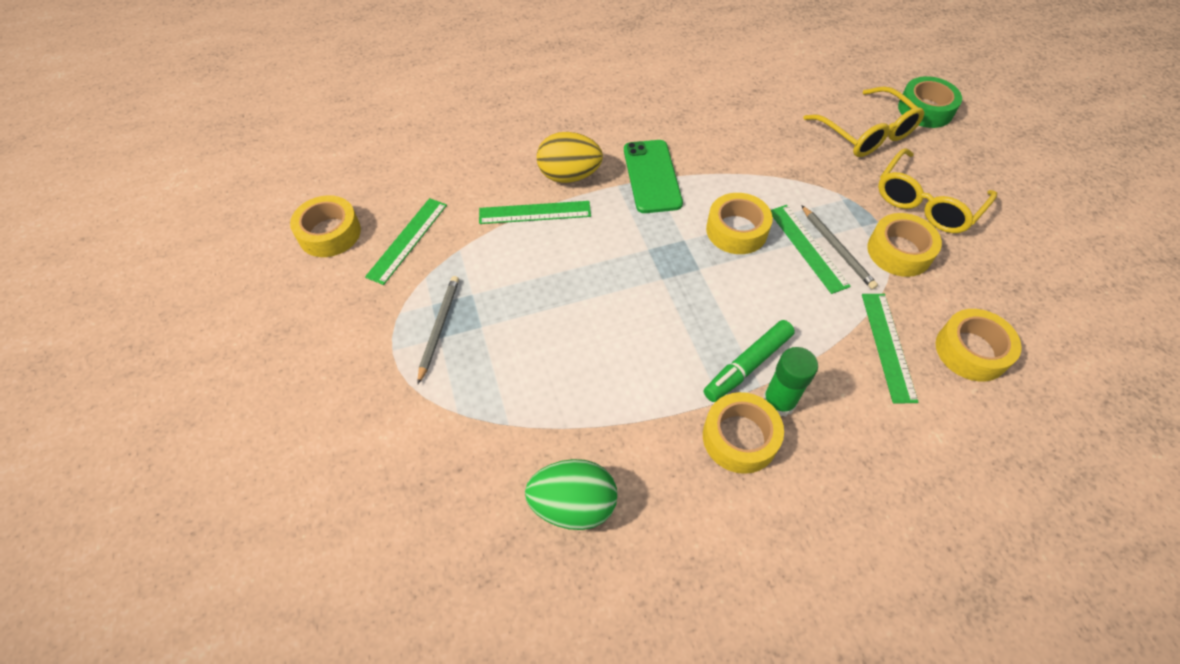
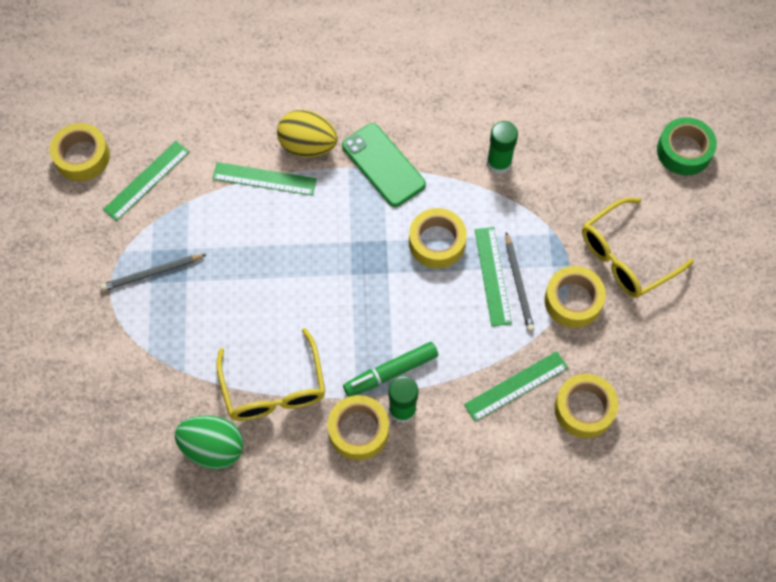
camera: 15 degrees right, 10 degrees up
(439, 328) = (152, 273): grey pencil -> grey pencil turned 135 degrees counterclockwise
(652, 176) = (383, 165): green phone -> green phone turned 45 degrees counterclockwise
(763, 152) = (499, 163): none -> green glue stick
(866, 133) = (610, 165): yellow glasses -> yellow glasses (274, 388)
(888, 346) = (516, 386): green ruler -> green ruler turned 45 degrees clockwise

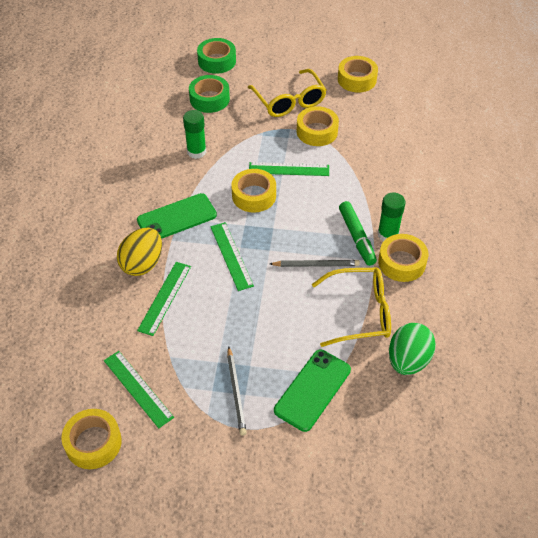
camera: 80 degrees left, 15 degrees down
(163, 349) = (312, 390): none -> green phone
(516, 386) = (377, 170): green ruler -> green ruler (231, 256)
(518, 284) = (298, 156): grey pencil -> grey pencil (316, 265)
(584, 409) = (397, 139): yellow tape -> yellow tape (357, 79)
(602, 158) = (209, 99): none -> green tape

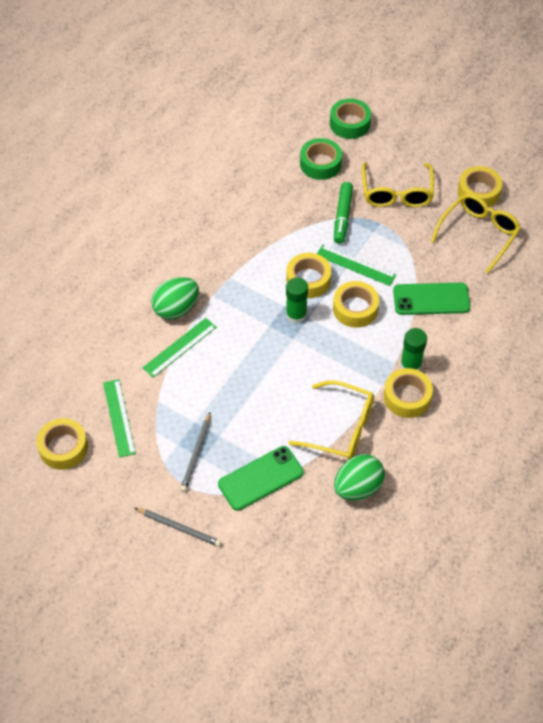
camera: 25 degrees right, 5 degrees up
(142, 264) = (176, 309): yellow egg -> green egg
(177, 218) = (227, 276): green phone -> green phone (431, 299)
(196, 152) = (279, 216): green glue stick -> green glue stick (296, 315)
(231, 256) = (257, 331): green ruler -> none
(316, 265) = (327, 368): grey pencil -> grey pencil (179, 527)
(317, 131) = (405, 235): yellow tape -> yellow tape (355, 309)
(357, 237) = (380, 357): green marker -> green marker (342, 216)
(377, 110) = (479, 234): none -> yellow glasses

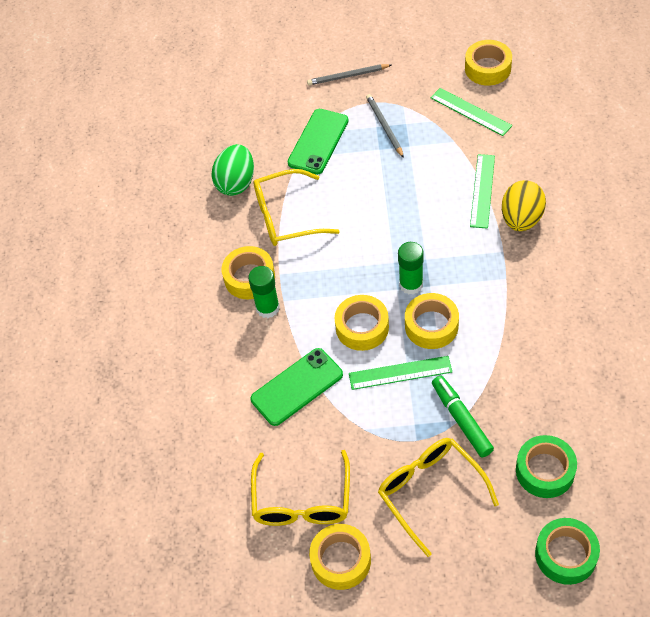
camera: 150 degrees right, 0 degrees up
(176, 309) = (521, 219): green egg -> yellow egg

